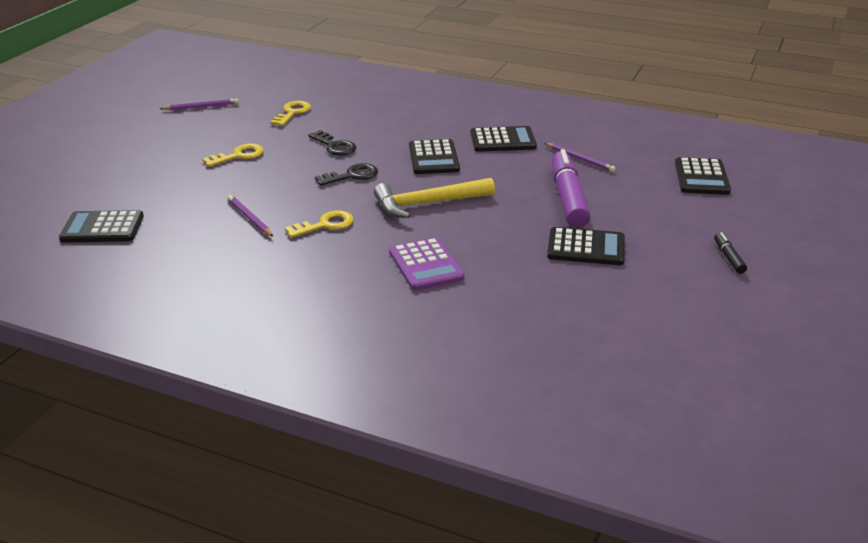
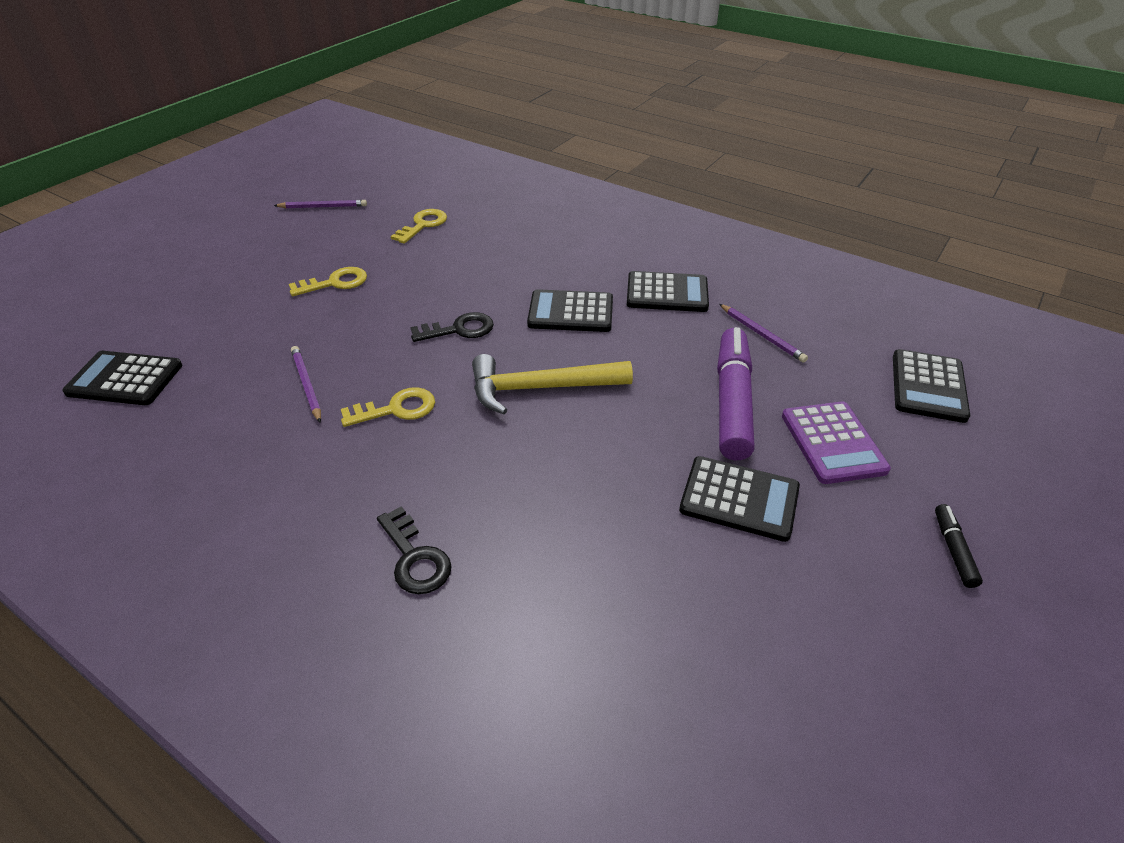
camera: 10 degrees right, 10 degrees up
(335, 146) = (454, 280): black key -> black key (415, 558)
(426, 265) = (504, 501): purple calculator -> purple calculator (833, 443)
(433, 158) = (570, 312): black calculator -> black calculator turned 90 degrees clockwise

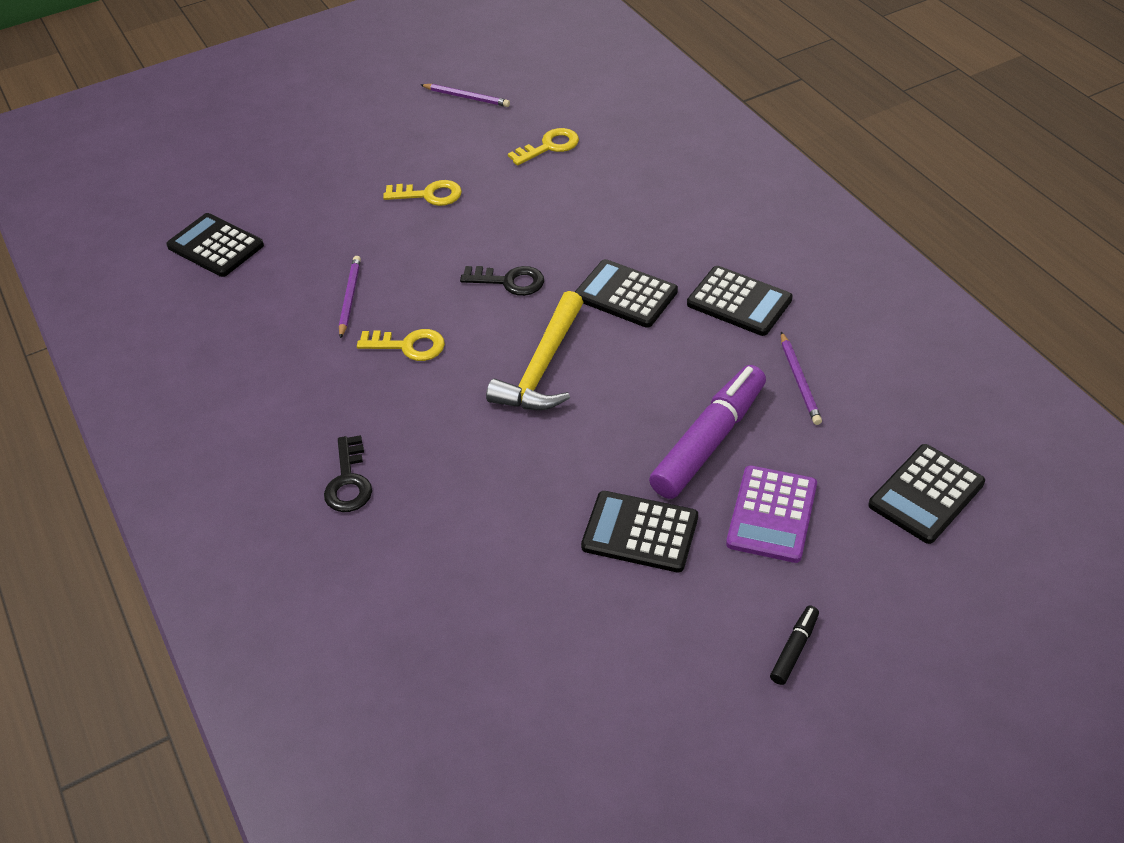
camera: 30 degrees right, 5 degrees up
(541, 388) = (542, 367): yellow hammer -> yellow hammer turned 90 degrees counterclockwise
(739, 499) = (640, 532): black calculator -> black calculator turned 150 degrees clockwise

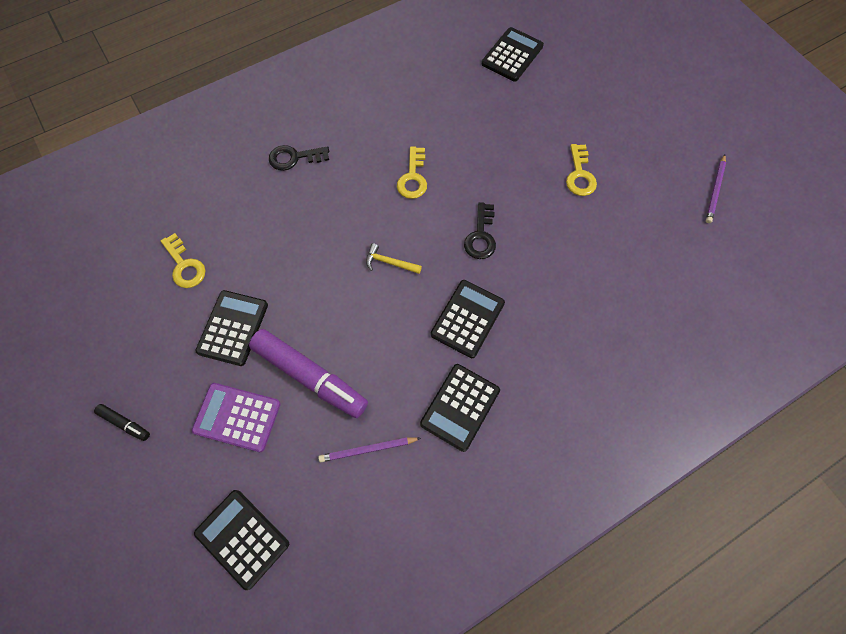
camera: 85 degrees right, 20 degrees up
(349, 298) = (461, 138): purple pencil -> none
(542, 367) = (389, 262): yellow hammer -> yellow hammer, size x0.49
(549, 146) = (654, 257): yellow key -> yellow key (185, 265)

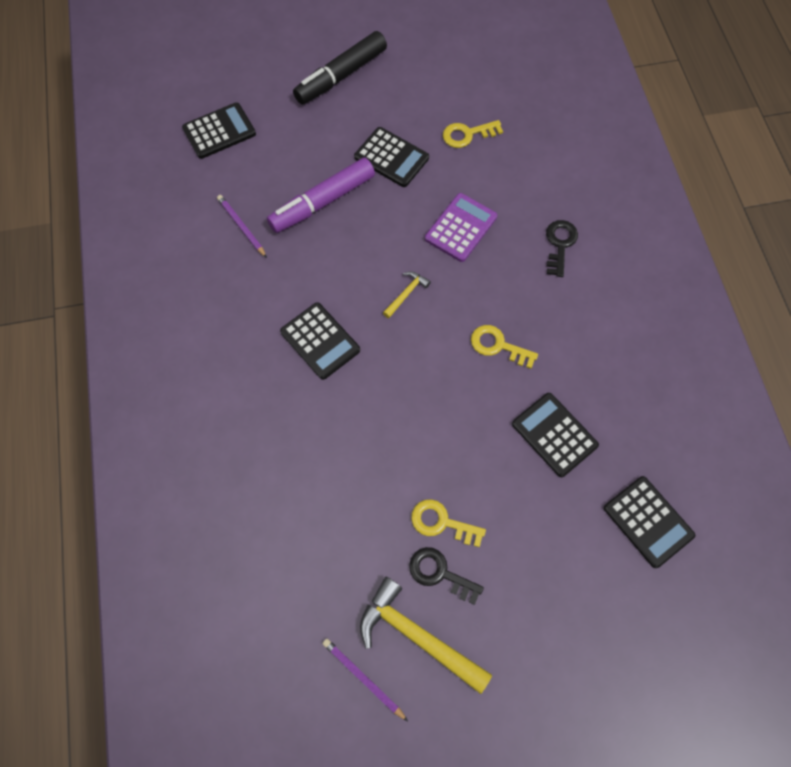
camera: 110 degrees right, 0 degrees up
(125, 423) = (341, 76): black marker -> black marker, size x2.23
(237, 417) = (312, 145): purple calculator -> purple calculator (461, 228)
(368, 449) = (241, 227): purple pencil -> purple pencil turned 45 degrees counterclockwise
(460, 407) = (242, 305): black calculator -> black calculator (554, 435)
(481, 236) = (403, 386): black key -> black key (439, 573)
(667, 166) = (417, 636): none -> yellow hammer

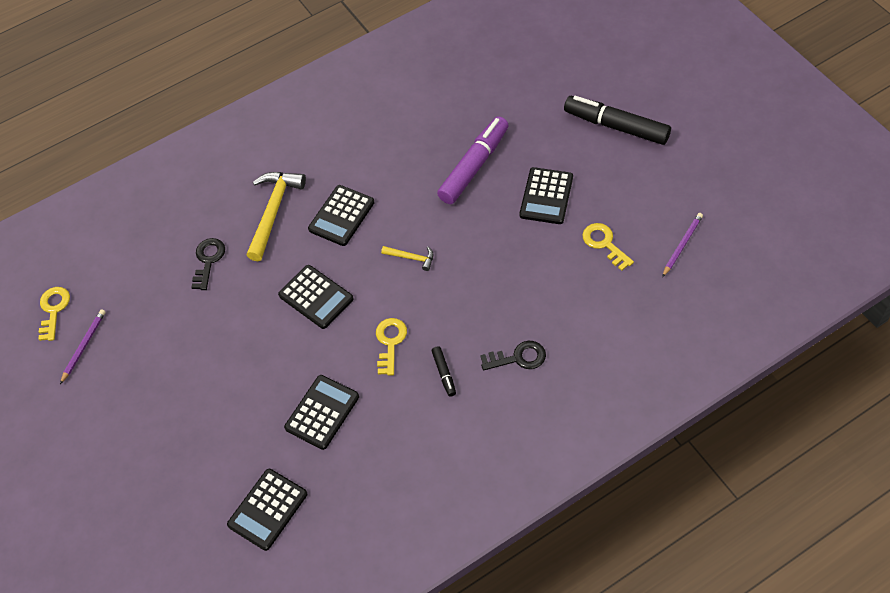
camera: 75 degrees right, 10 degrees down
(219, 131) = (508, 70): black calculator -> black calculator (316, 297)
(241, 227) = (423, 123): purple pencil -> purple pencil (682, 245)
(323, 202) = (474, 166): purple marker -> purple marker turned 90 degrees clockwise
(417, 636) = (123, 370): yellow hammer -> yellow hammer (273, 212)
(439, 573) = (175, 368): black key -> black key (208, 260)
(441, 522) = (216, 355): yellow key -> yellow key (53, 310)
(461, 228) = (497, 274): purple calculator -> none
(552, 310) = (444, 373): none -> black marker

